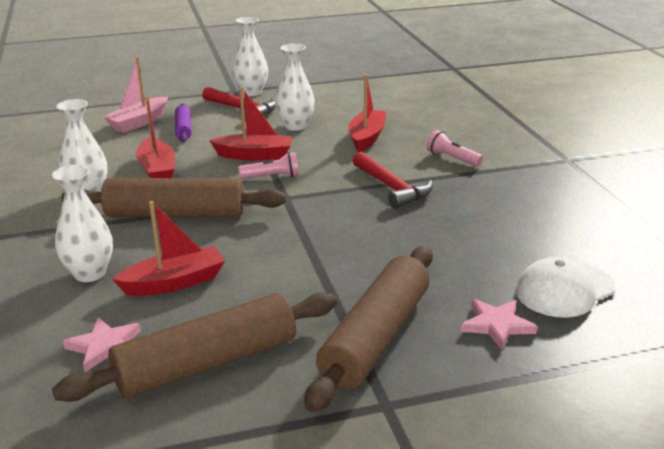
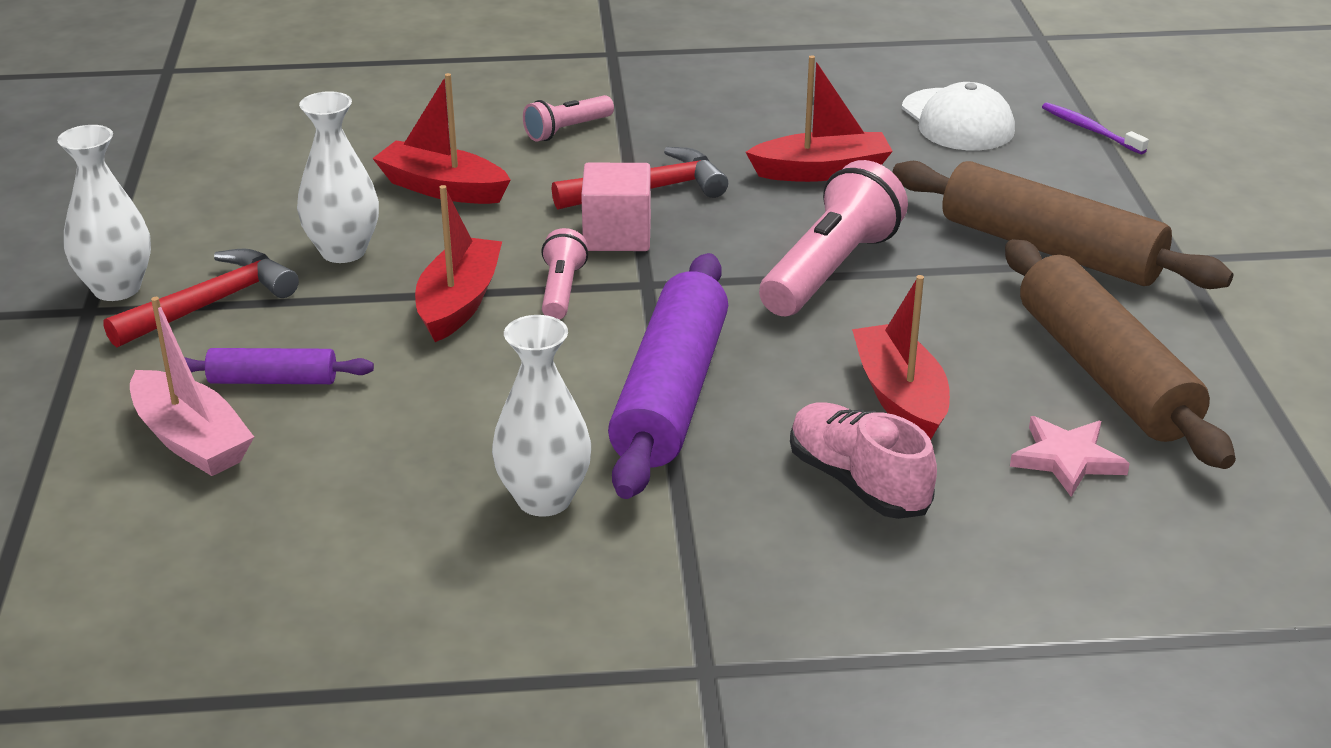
camera: 80 degrees left, 5 degrees up
(89, 273) = (858, 482): white vase -> pink shoe
(157, 170) = (469, 414): red boat -> red boat (821, 171)
(175, 215) = (671, 394): brown rolling pin -> purple rolling pin
(317, 251) = (830, 270): none -> pink flashlight
(335, 184) = (617, 235): none -> pink cube
(497, 325) = (1028, 172): pink star -> none
(598, 357) = (1090, 130): none -> purple toothbrush

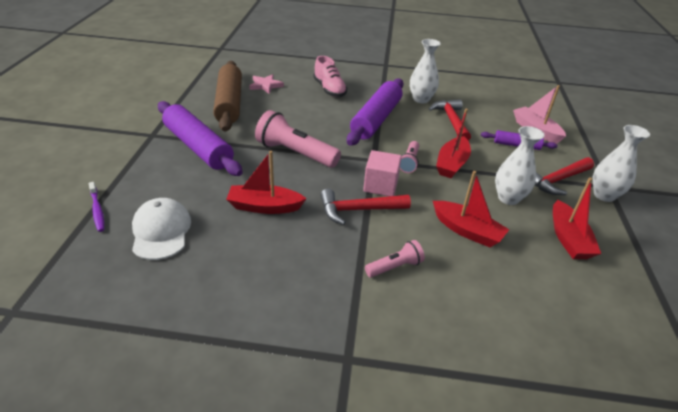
camera: 170 degrees left, 5 degrees up
(447, 429) = (451, 121): none -> red hammer
(830, 270) = (295, 153): pink flashlight -> pink flashlight turned 75 degrees clockwise
(900, 397) = (301, 107): red boat -> red boat (568, 239)
(1050, 249) = (198, 147): brown rolling pin -> purple rolling pin

